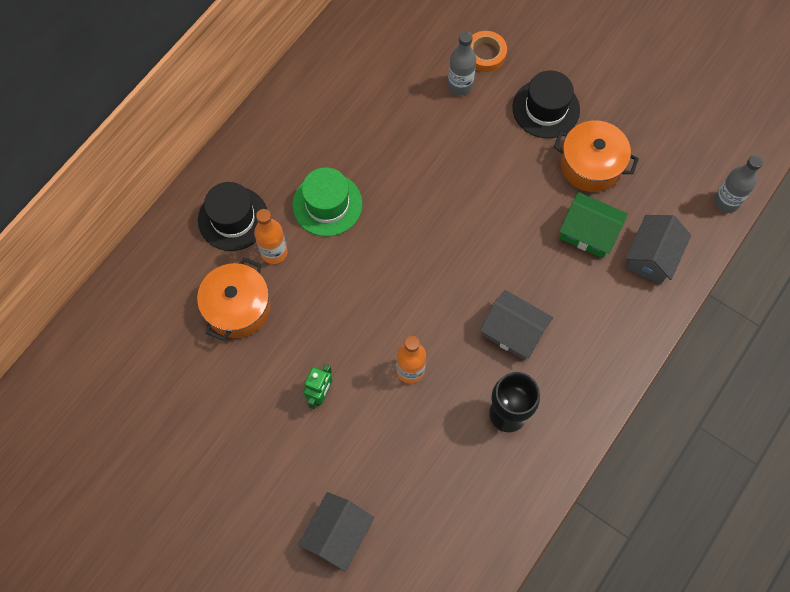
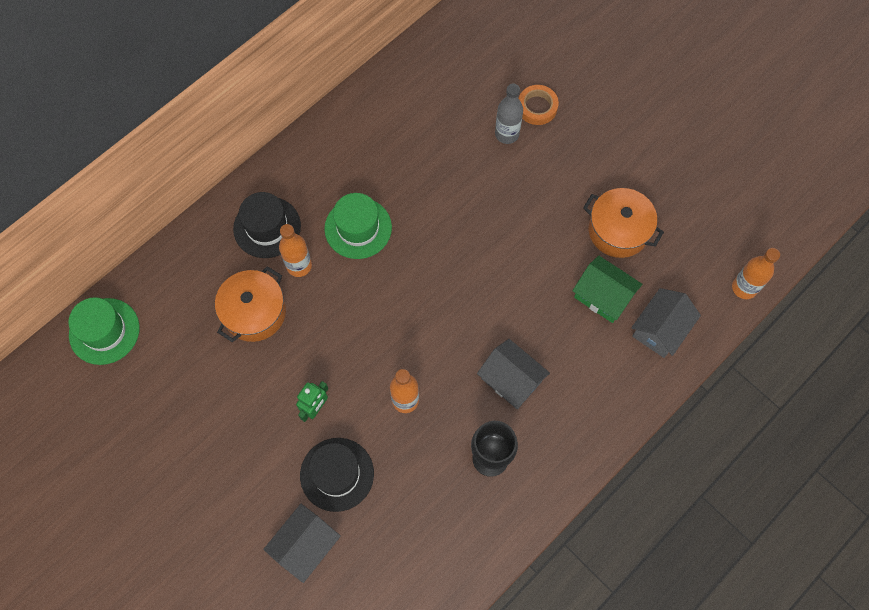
camera: 10 degrees right, 0 degrees up
(84, 353) = (104, 331): none -> green hat
(546, 108) = (585, 169): black hat -> black hat (337, 474)
(726, 202) = (744, 288): grey bottle -> orange bottle

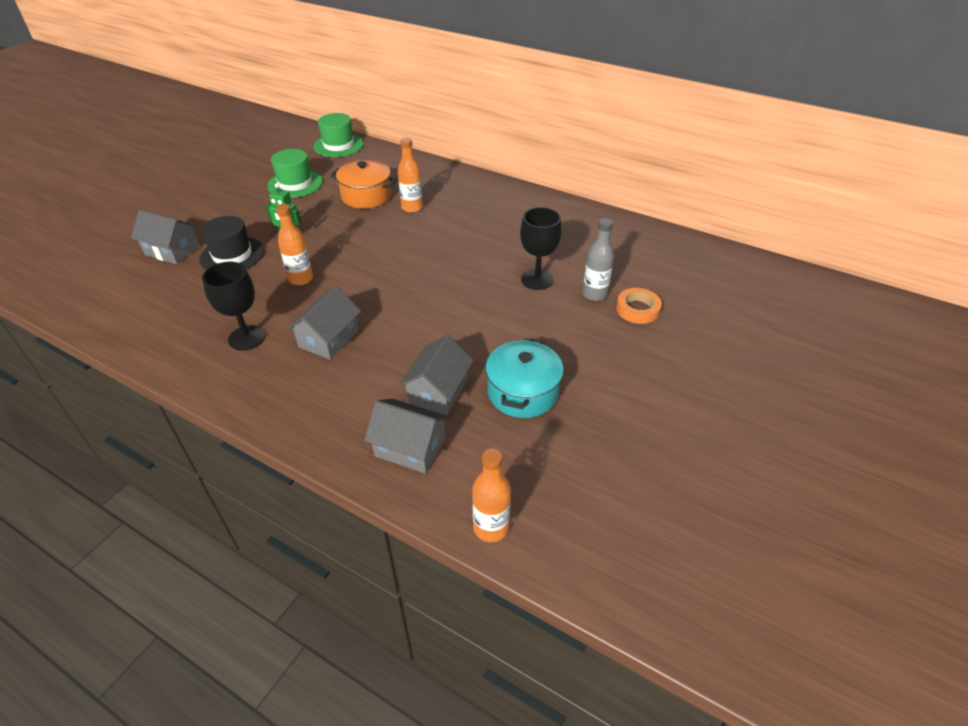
camera: 75 degrees right, 25 degrees down
(267, 227) = (440, 189): black hat -> none
(358, 228) = (456, 229): green hat -> green hat (295, 184)
(470, 175) = (537, 279): none -> black goblet
(603, 296) = (438, 391): green house -> grey house
(618, 230) = (522, 392): orange pot -> turquoise pot

